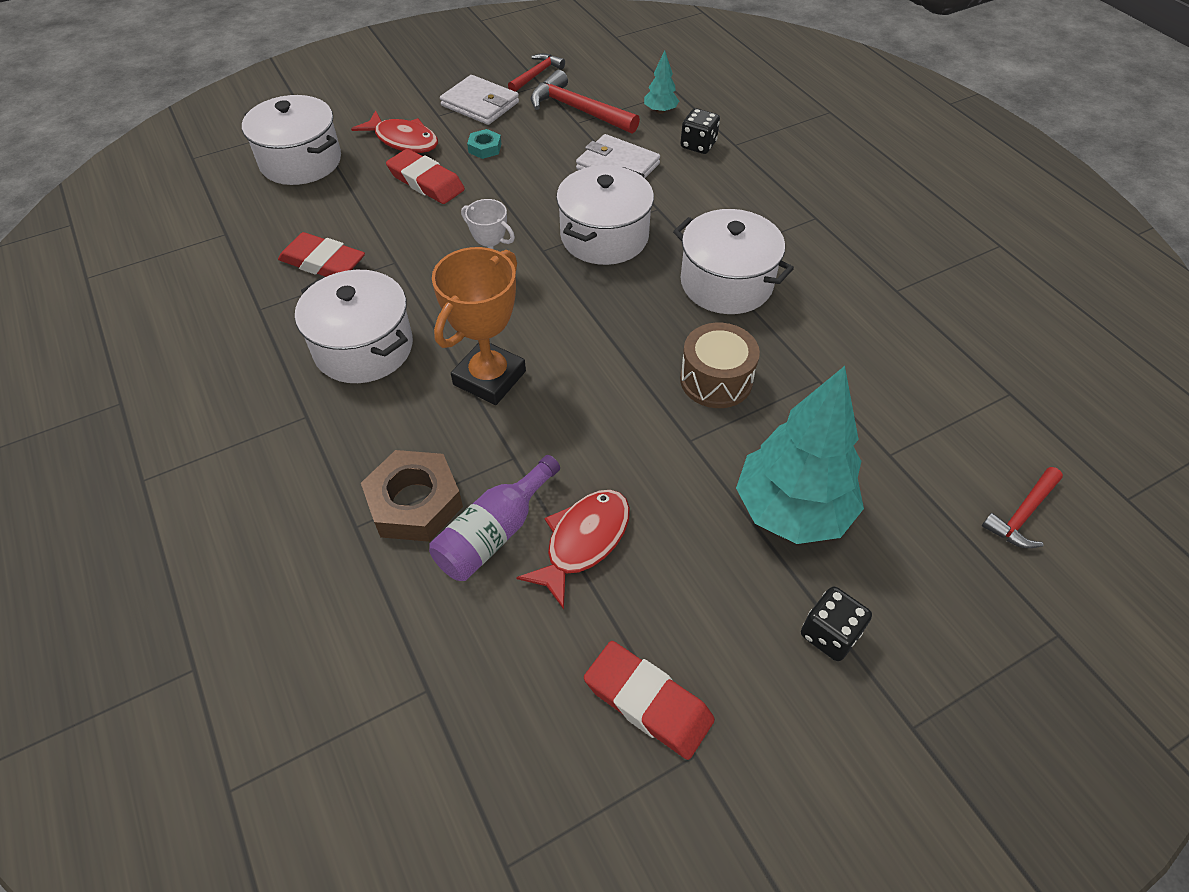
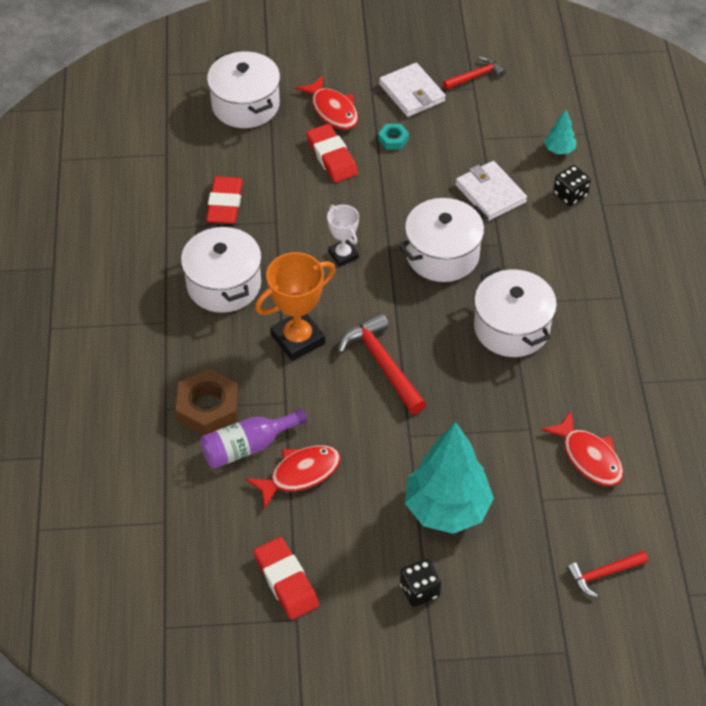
camera: 25 degrees right, 0 degrees up
(323, 262) = (225, 204): red eraser -> red eraser turned 45 degrees clockwise
(578, 110) = (490, 126): red hammer -> red hammer (382, 364)
(716, 380) = (454, 400): brown drum -> none
(904, 387) = (589, 457): none -> red fish

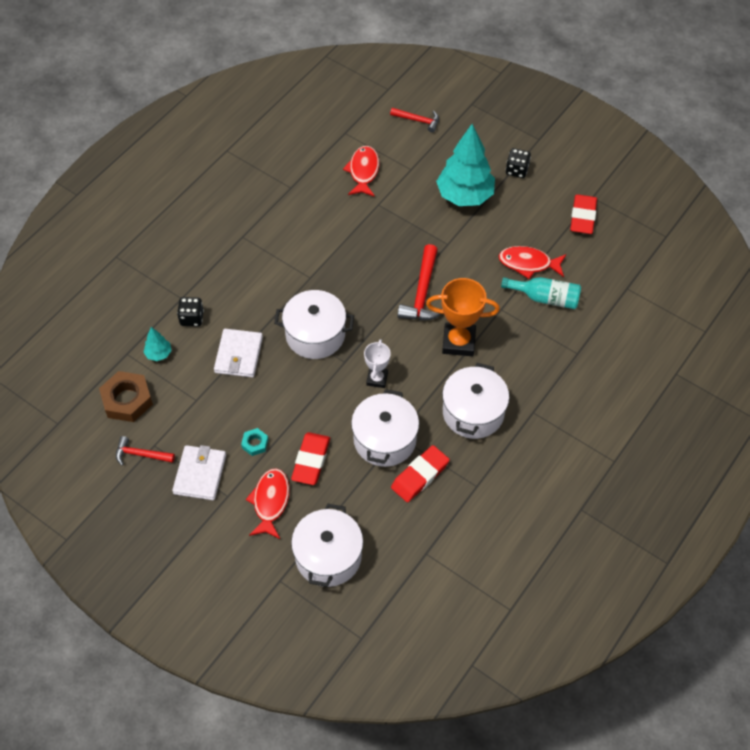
camera: 140 degrees left, 5 degrees up
(208, 408) = (550, 336): brown nut -> brown nut (127, 400)
(247, 446) = (545, 298): purple bottle -> turquoise bottle
(511, 328) = (325, 262): white pot -> white pot (385, 440)

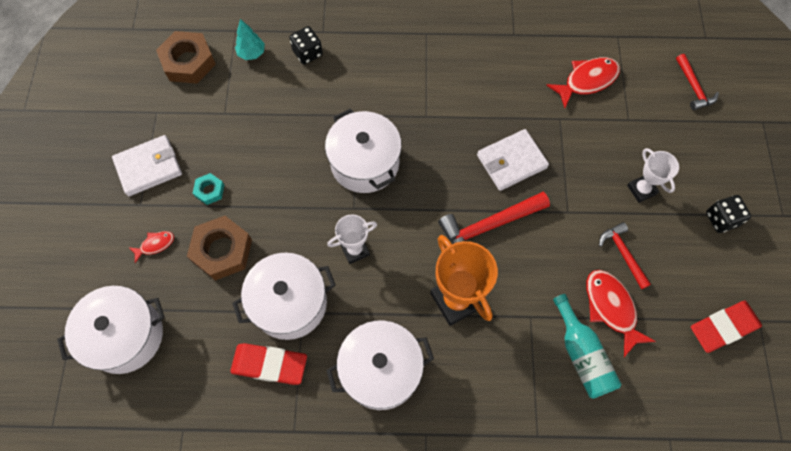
camera: 55 degrees right, 10 degrees up
(141, 454) = (140, 108): red hammer -> red hammer (623, 254)
(238, 355) = (295, 115): white wallet -> white wallet (511, 161)
(270, 502) = (155, 245): red fish -> red fish, size x0.53
(311, 460) = (222, 251): red eraser -> brown nut
(465, 196) = (641, 190): turquoise tree -> white trophy

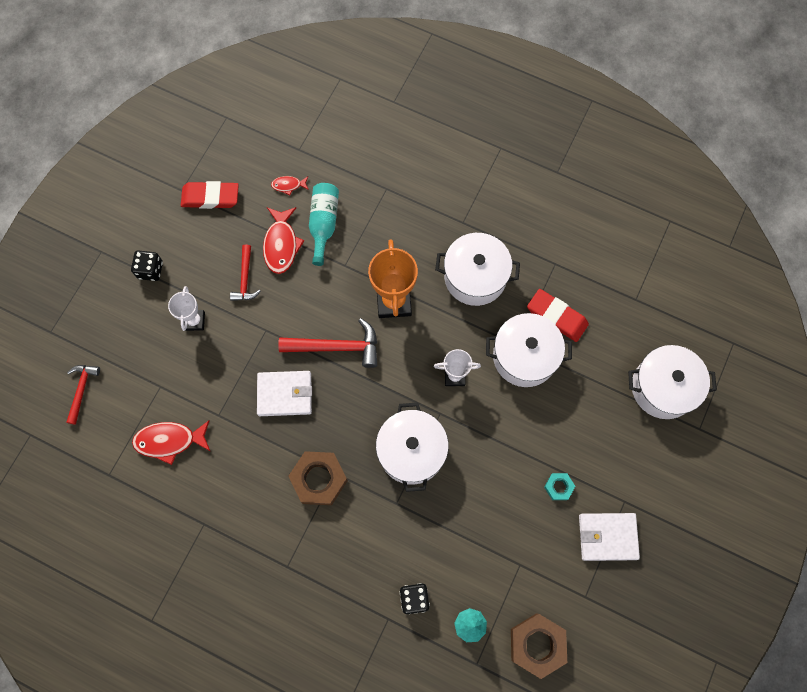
camera: 155 degrees left, 5 degrees up
(155, 245) = (620, 456): red fish -> red fish (288, 185)
(222, 251) = (565, 425): brown nut -> brown nut (319, 479)

